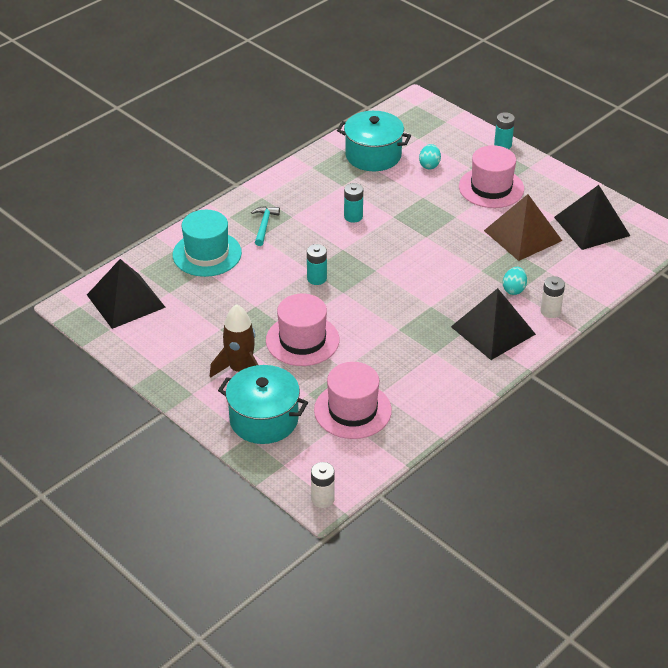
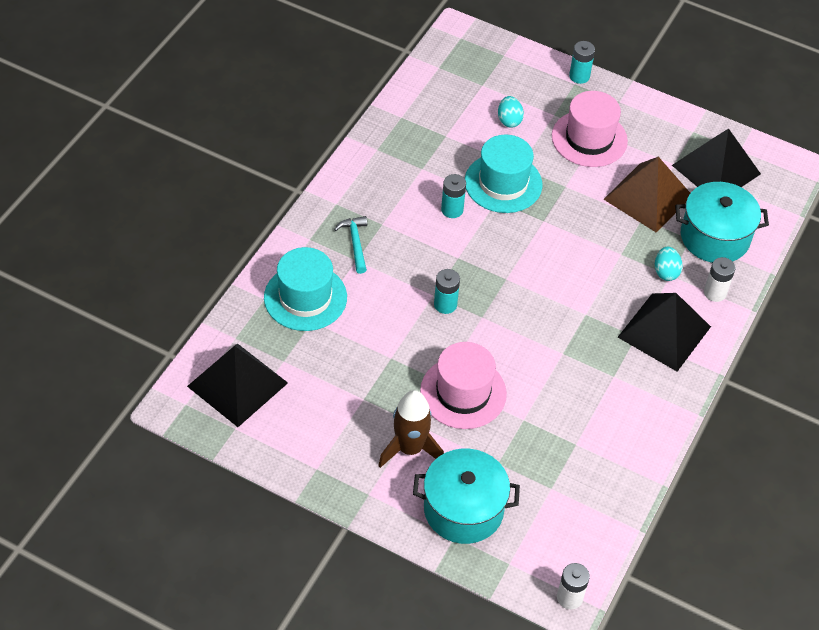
camera: 20 degrees left, 10 degrees up
(352, 410) = (555, 473): pink hat -> none
(373, 155) = (440, 119): turquoise pot -> turquoise pot (714, 237)
(404, 206) = (503, 183): none -> turquoise hat

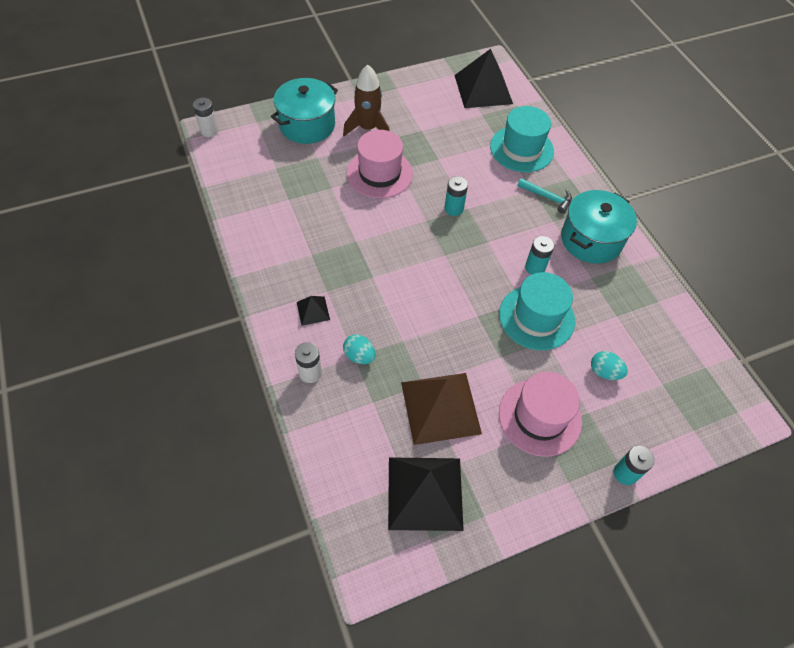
camera: 130 degrees right, 5 degrees up
(664, 331) = (313, 310): black pyramid -> black pyramid, size x0.46
(714, 237) = (358, 422): turquoise pot -> turquoise pot (591, 240)

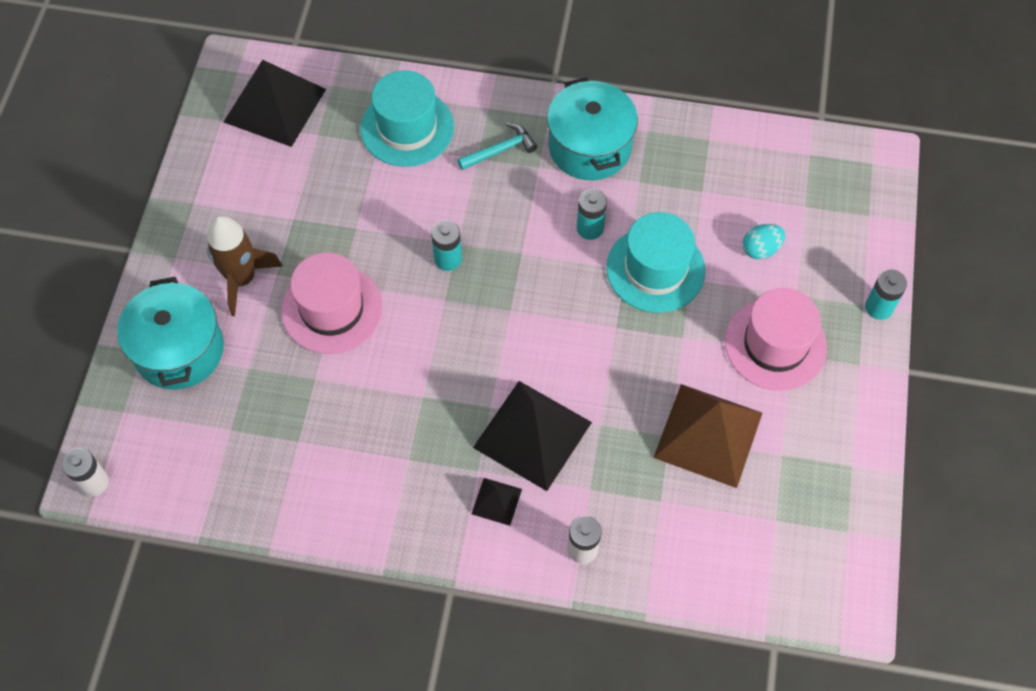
camera: 55 degrees left, 5 degrees up
(359, 356) = (592, 483): turquoise egg -> none
(425, 493) = (797, 508): black pyramid -> black pyramid (532, 435)

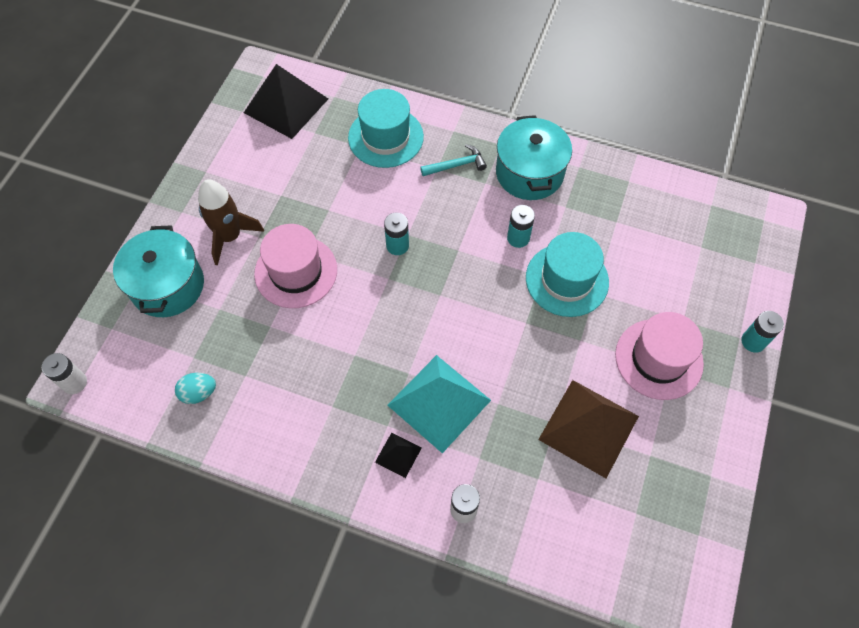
camera: 10 degrees right, 0 degrees up
(532, 435) = (439, 402): black pyramid -> turquoise pyramid
(760, 249) = (658, 277): turquoise egg -> turquoise egg (199, 393)

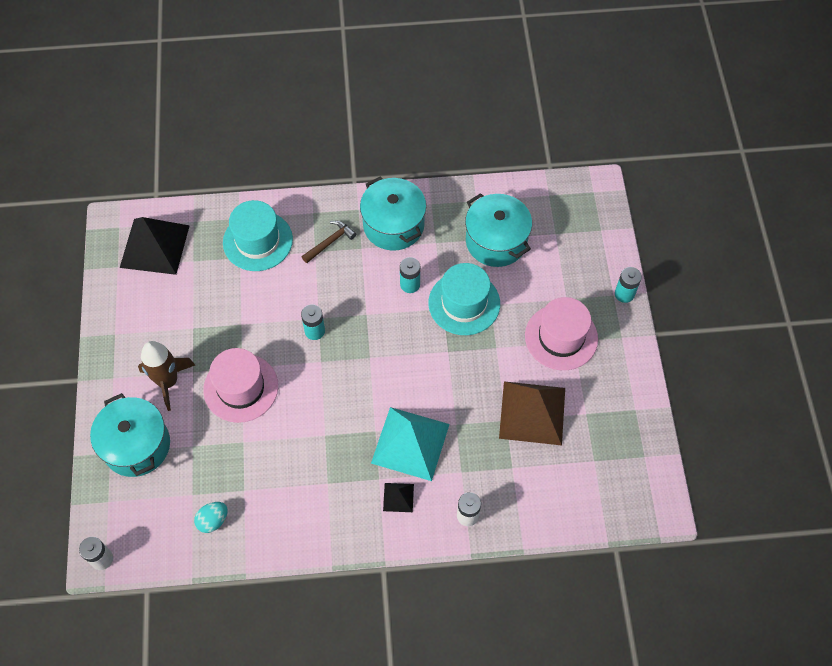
camera: 25 degrees left, 0 degrees up
(456, 165) = (330, 242): turquoise hammer -> brown hammer
(631, 230) = (496, 241): none -> turquoise pot

